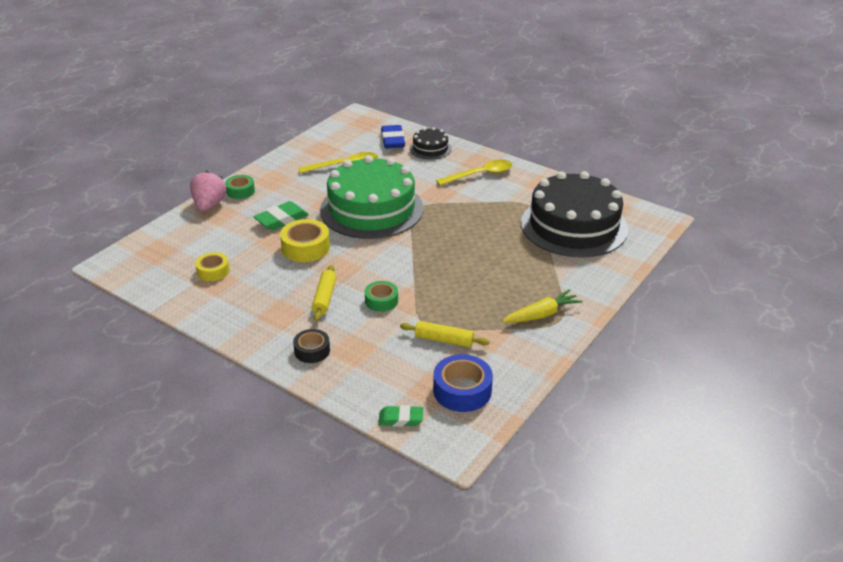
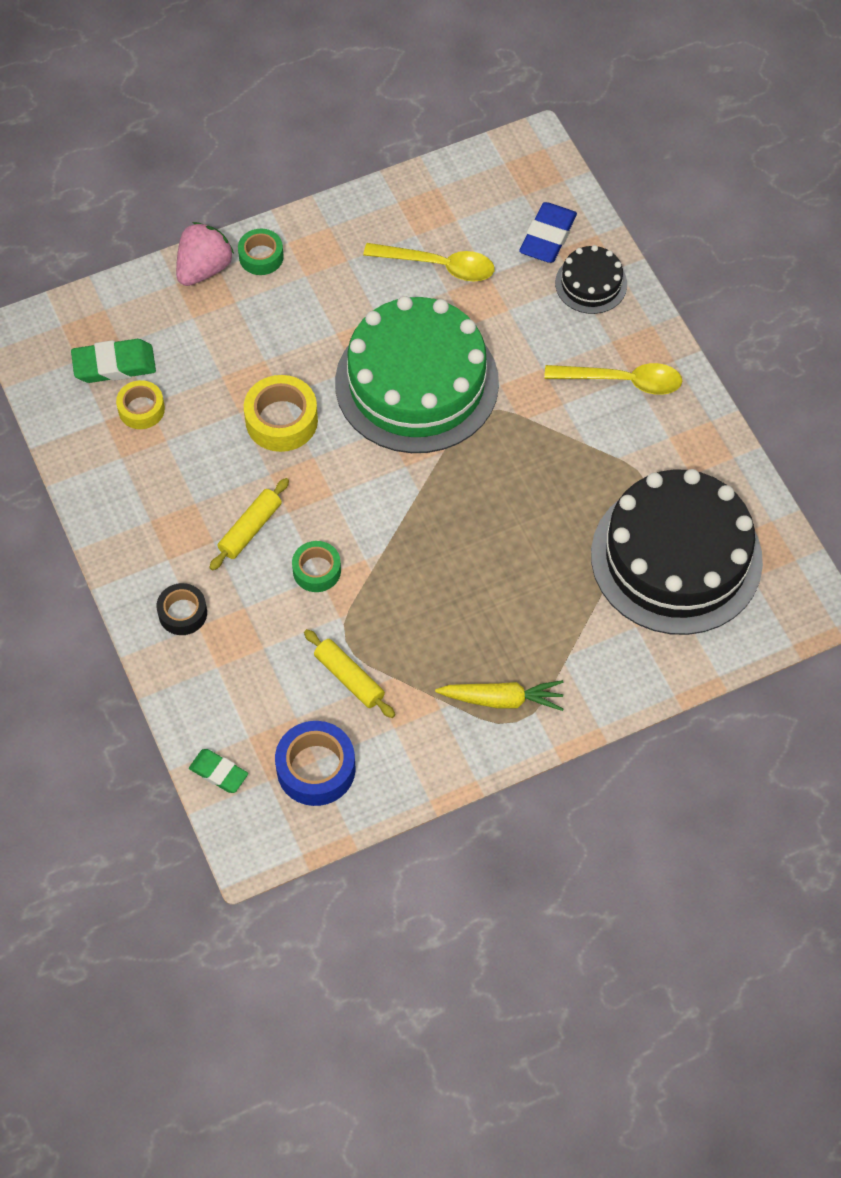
camera: 30 degrees right, 25 degrees up
(281, 220) = (282, 347): green eraser -> green eraser (114, 365)

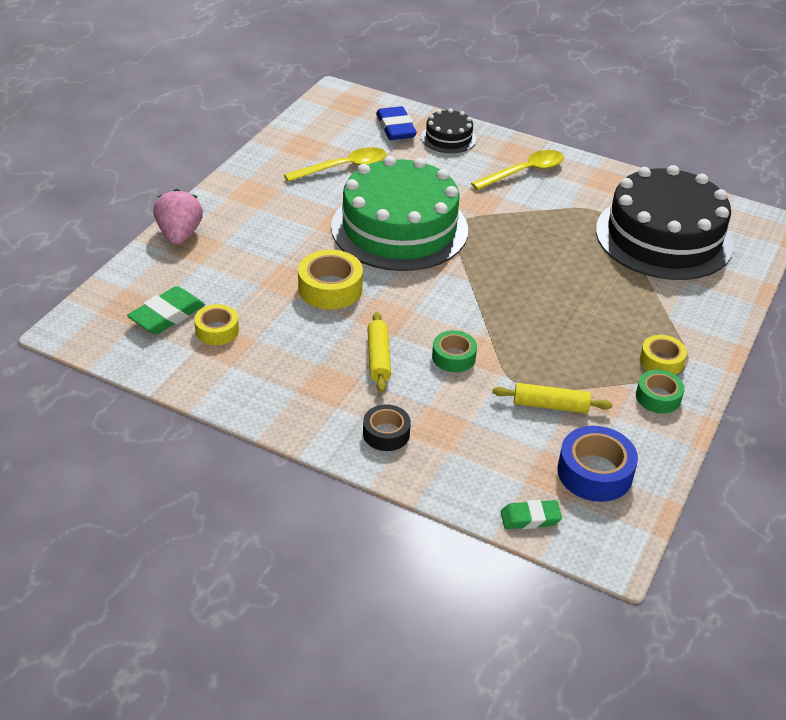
camera: 40 degrees left, 20 degrees down
(261, 256) = (215, 212): green tape -> green tape (658, 397)
(502, 699) = (661, 361): yellow carrot -> yellow tape

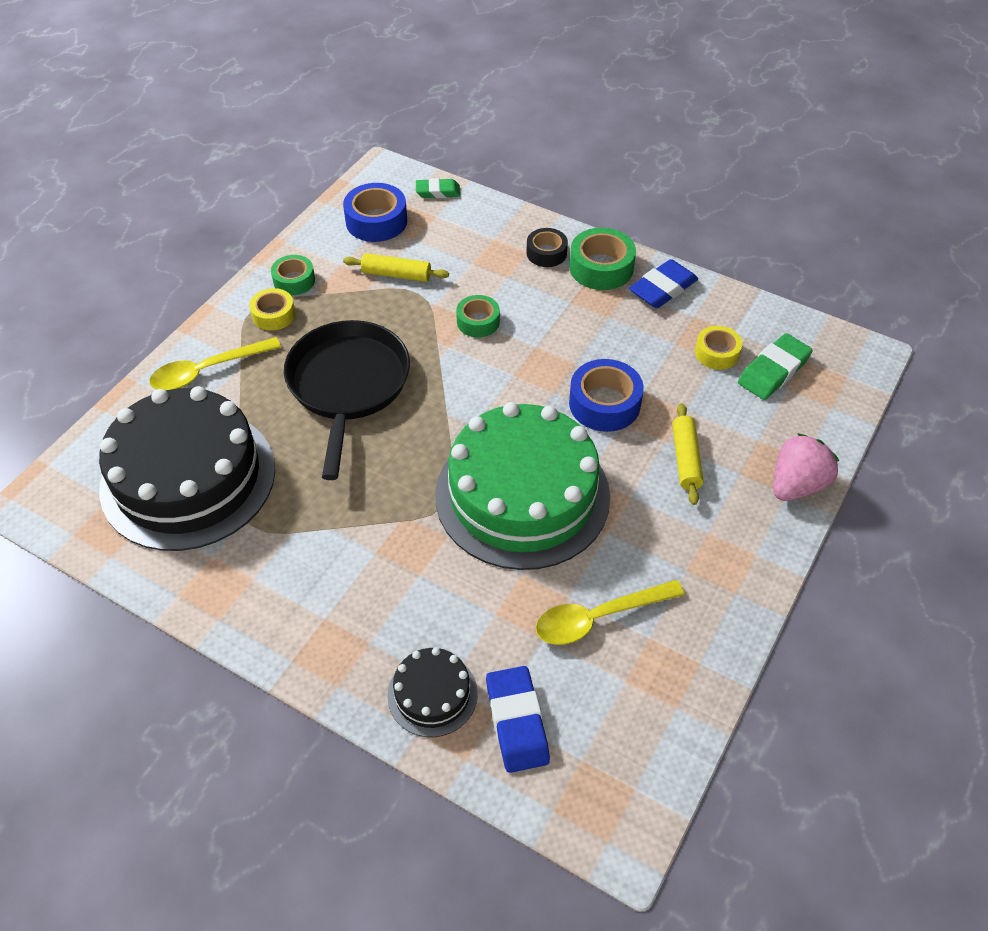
camera: 175 degrees left, 10 degrees up
(179, 235) = (796, 485): pink strawberry -> pink strawberry turned 135 degrees counterclockwise
(258, 393) = (663, 289): none -> blue eraser
(324, 417) = (601, 268): none -> green tape
(330, 288) = (604, 403): yellow tape -> blue tape
(378, 358) = (552, 321): yellow rolling pin -> yellow rolling pin (686, 459)
(524, 172) = (332, 607): yellow spoon -> yellow spoon (207, 371)
(563, 300) = (348, 385): none -> black pan

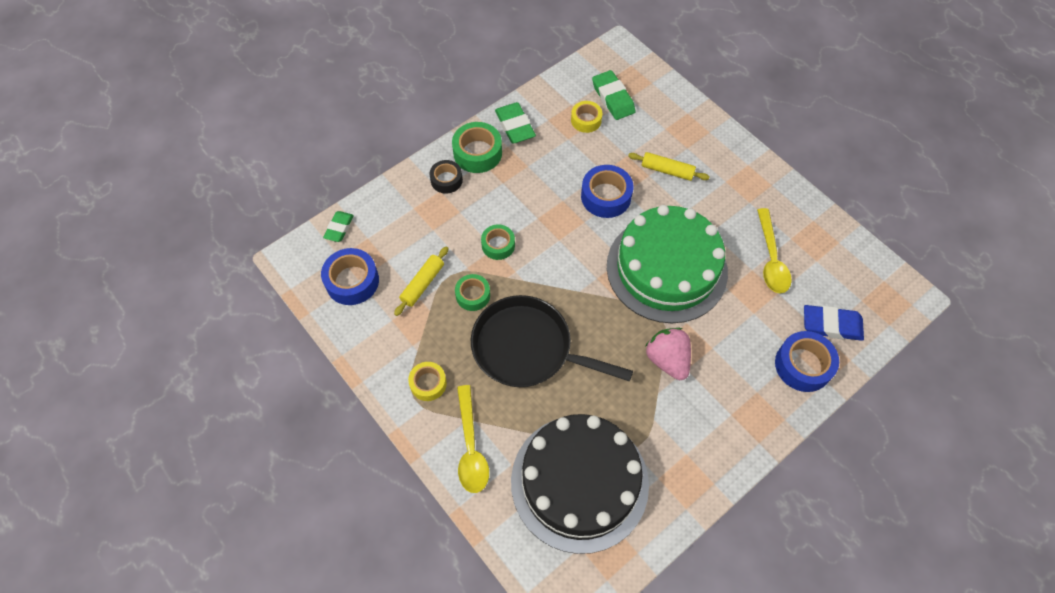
camera: 70 degrees left, 10 degrees up
(294, 280) = (394, 359): green tape -> green tape (473, 295)
(432, 694) = (803, 365): black cake -> blue tape
(663, 289) = (515, 126): blue eraser -> green eraser
(796, 485) = (705, 124): pink strawberry -> pink strawberry (667, 360)

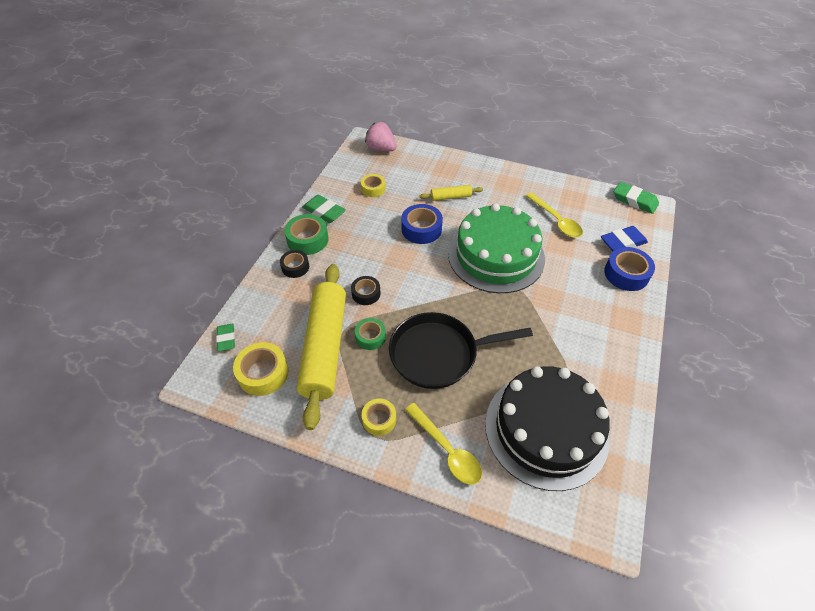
camera: 30 degrees left, 10 degrees down
(352, 281) = (263, 373): blue tape -> yellow tape
(422, 284) = (324, 347): yellow rolling pin -> yellow rolling pin, size x2.33
(498, 245) = (366, 293): green tape -> black tape
(613, 98) = (382, 169): green eraser -> green eraser (634, 200)
(667, 360) = (541, 312): pink strawberry -> pink strawberry (381, 149)

